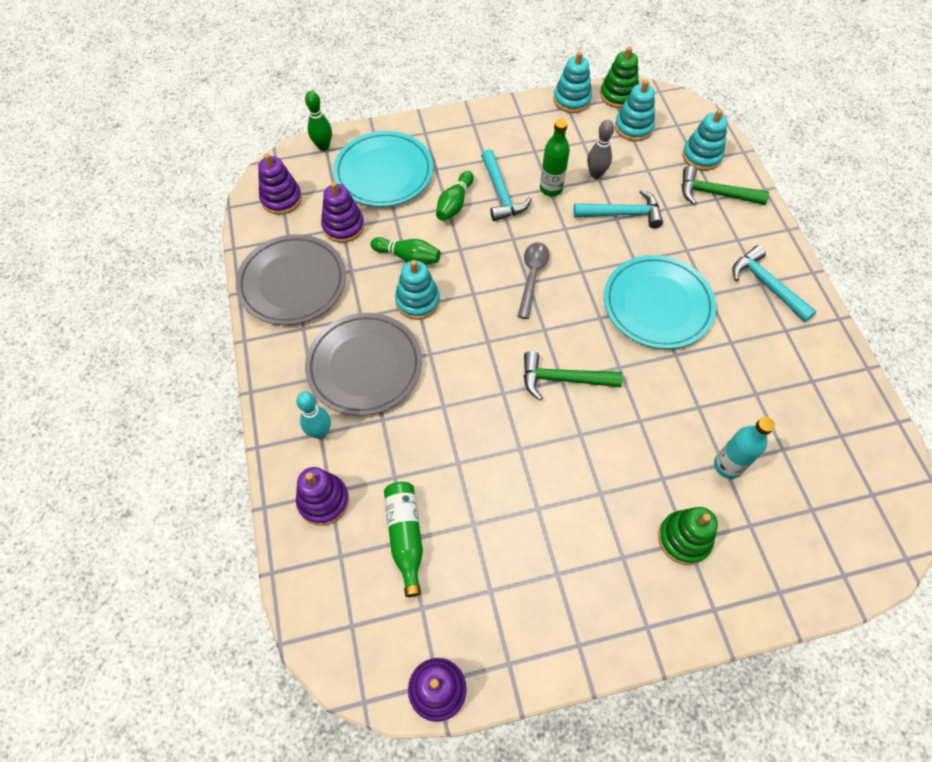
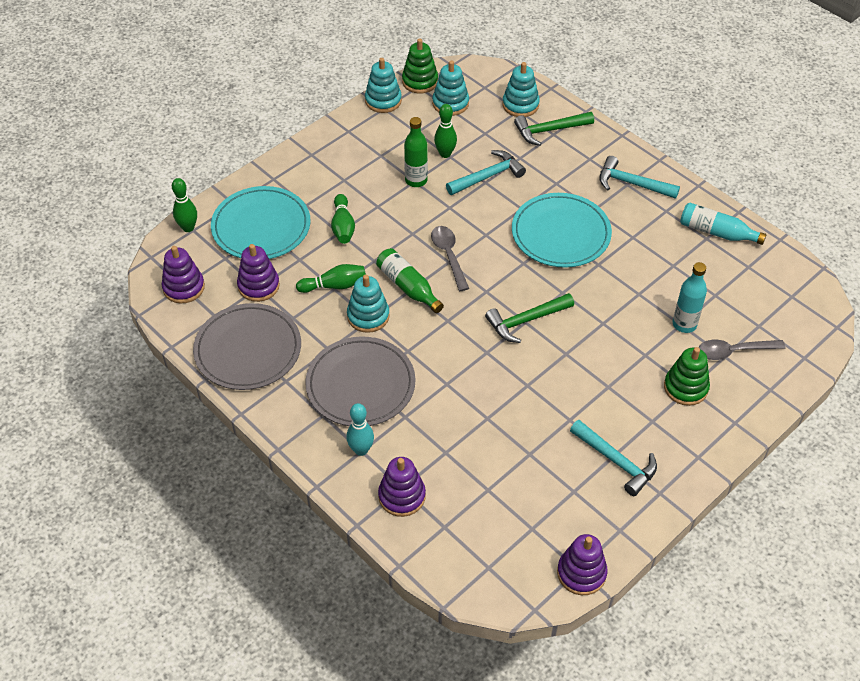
camera: 30 degrees left, 10 degrees down
(405, 536) = (485, 488): green bottle -> green bottle (408, 287)
(501, 193) = (377, 201): turquoise hammer -> turquoise hammer (616, 461)
(596, 174) = (445, 154): grey bowling pin -> green bowling pin
(765, 525) = (734, 351): none -> grey spoon
(828, 379) = (716, 232): none -> turquoise bottle

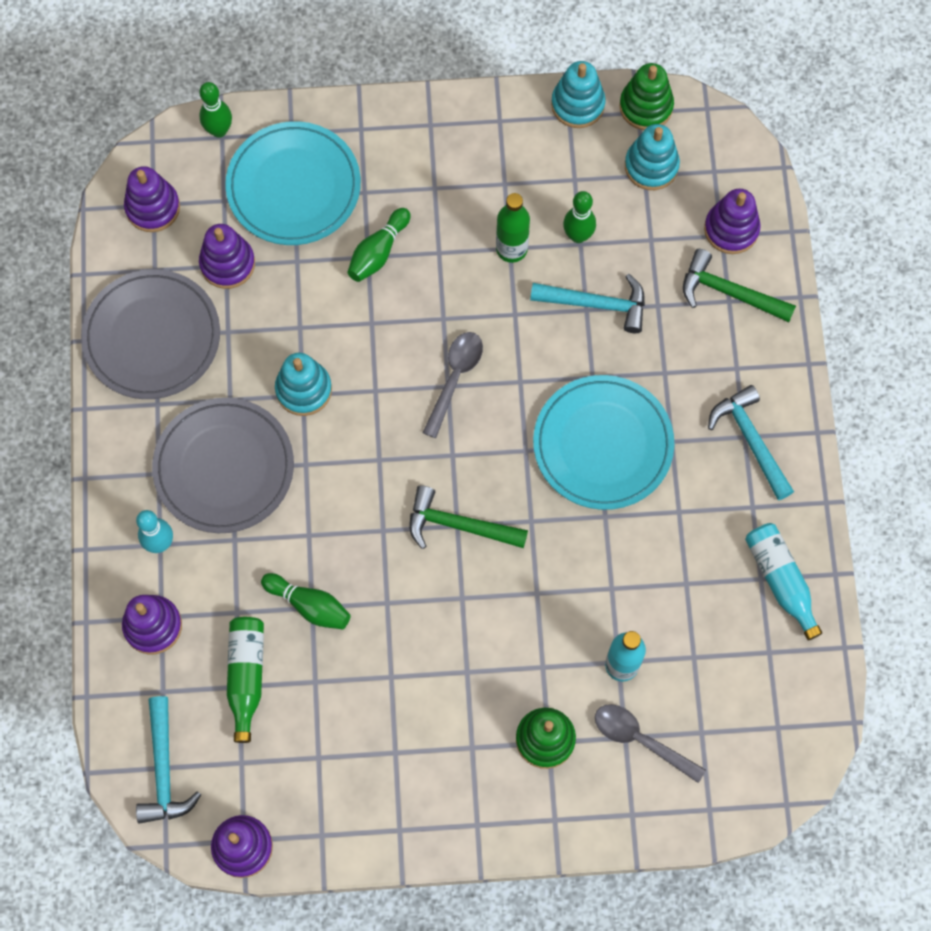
camera: 40 degrees right, 20 degrees up
(334, 285) = (303, 324): green bowling pin -> green bowling pin (309, 605)
(408, 287) = (376, 385): green bottle -> green bottle (246, 676)
(520, 105) = (731, 229): turquoise stacking toy -> purple stacking toy
(616, 461) = (391, 761): turquoise hammer -> turquoise hammer (164, 770)

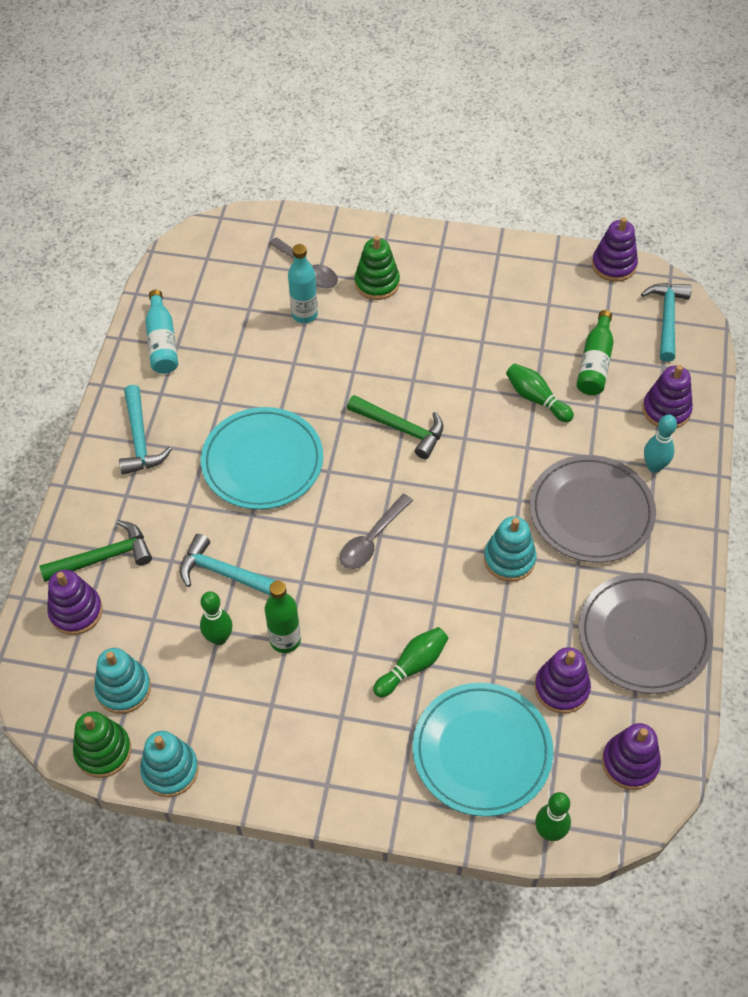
camera: 165 degrees left, 15 degrees down
(729, 292) = (104, 557): green hammer -> green hammer turned 60 degrees counterclockwise

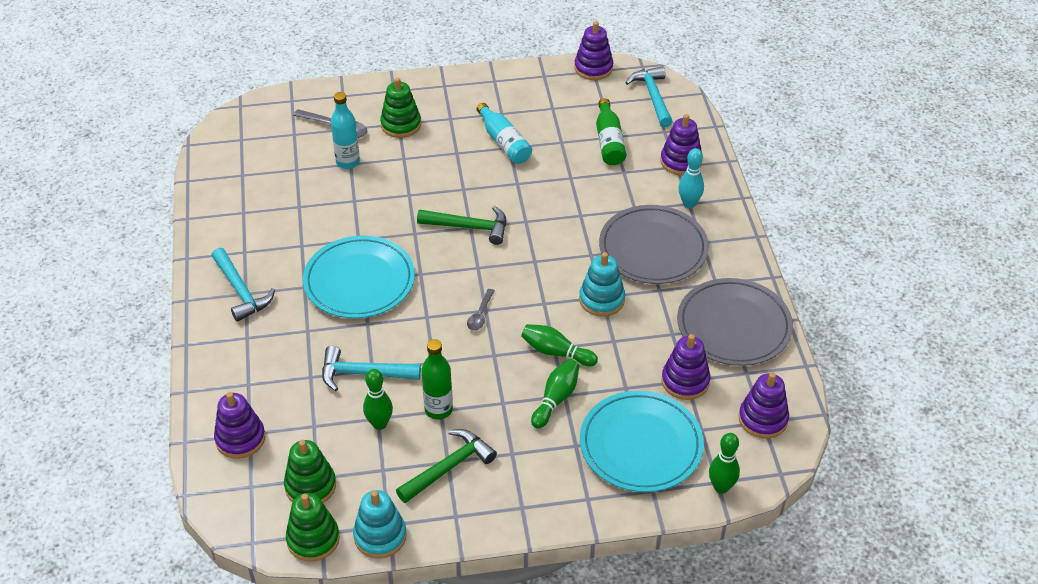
camera: 20 degrees left, 10 degrees down
(104, 557) = (247, 390): green hammer -> green hammer (449, 467)
(123, 688) = (310, 486): turquoise stacking toy -> green stacking toy
(162, 342) = (228, 212): turquoise bottle -> turquoise bottle (504, 142)
(372, 539) = (480, 314): grey spoon -> grey spoon, size x0.63
(536, 399) = (572, 178): green bowling pin -> green bowling pin (556, 352)

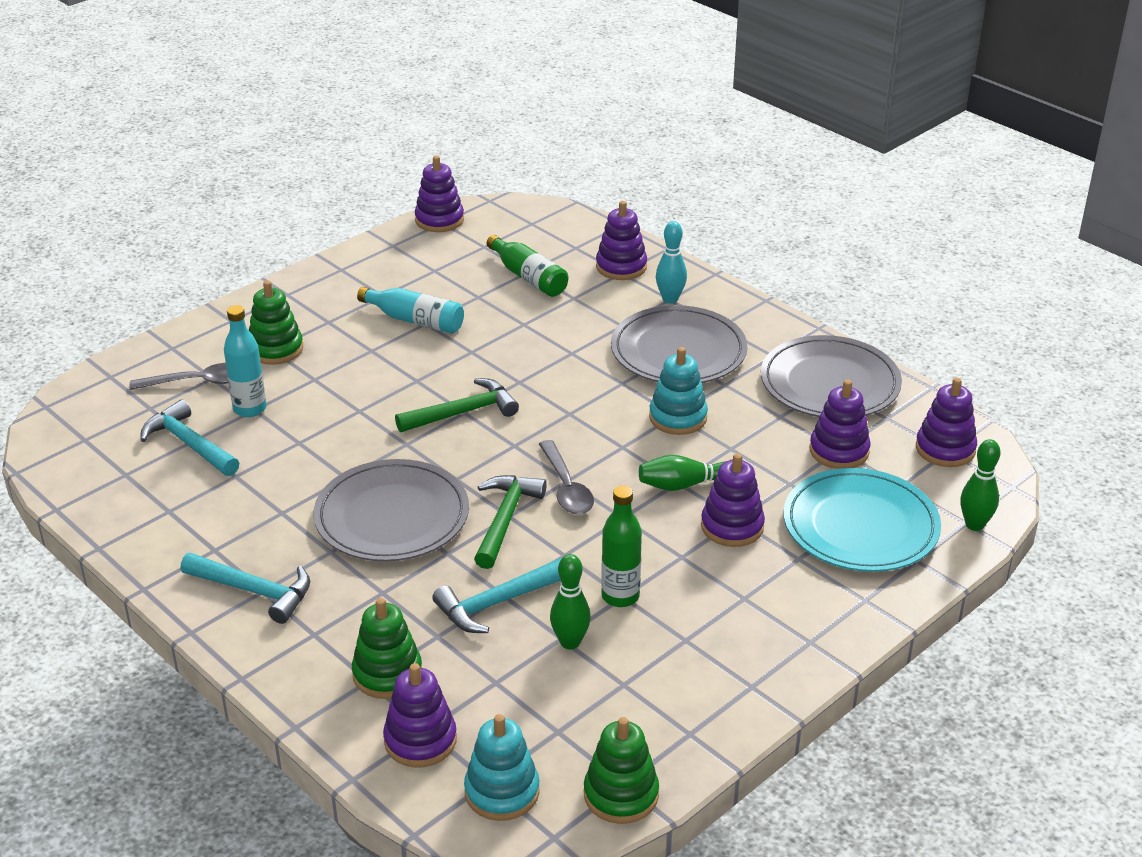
camera: 35 degrees left, 10 degrees down
(310, 486) = (558, 743): green stacking toy -> green stacking toy (387, 674)
(359, 281) = (392, 516): turquoise plate -> grey plate
(380, 536) = (692, 750): turquoise stacking toy -> turquoise stacking toy (502, 792)
(449, 467) = (692, 644): green hammer -> green hammer (505, 519)
(480, 314) = (566, 487): grey spoon -> grey spoon, size x1.58
(556, 399) = (732, 526): green bowling pin -> purple stacking toy
(653, 97) = (530, 222): turquoise hammer -> turquoise hammer (189, 444)

